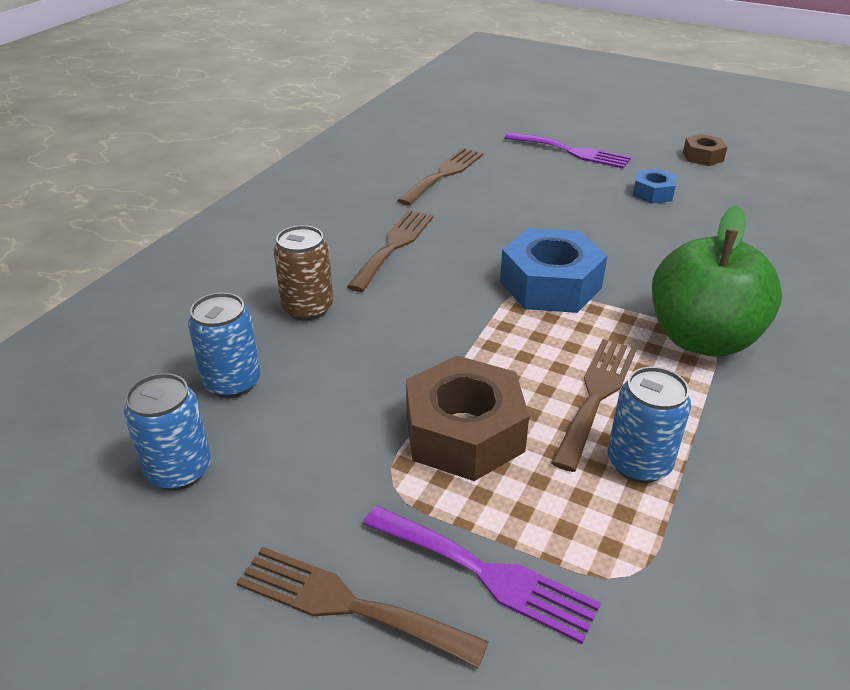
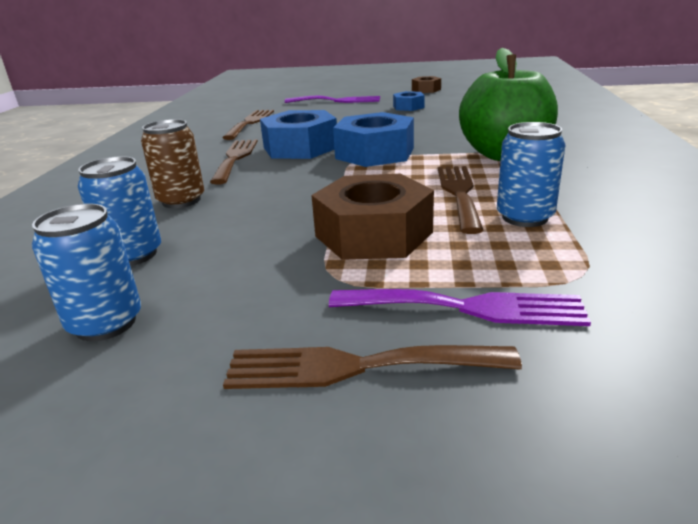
camera: 20 degrees left, 10 degrees down
(473, 246) = (300, 147): none -> blue nut

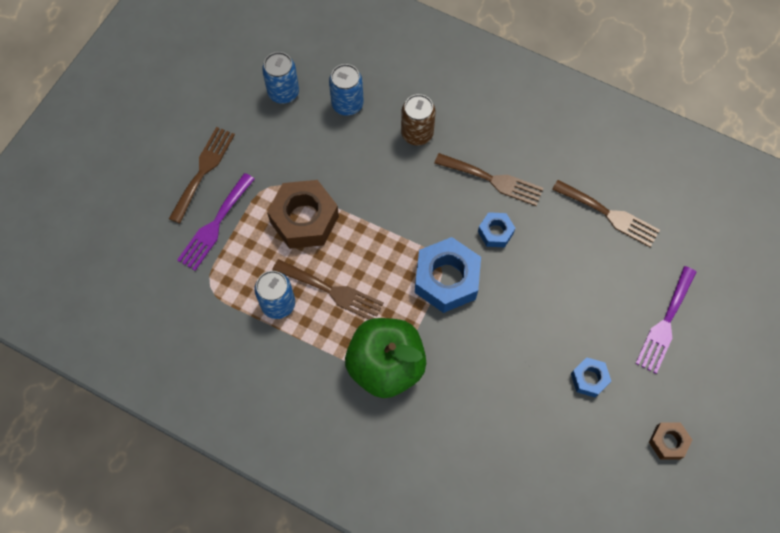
camera: 110 degrees right, 40 degrees up
(300, 147) = (495, 232): blue nut -> blue nut, size x0.52

